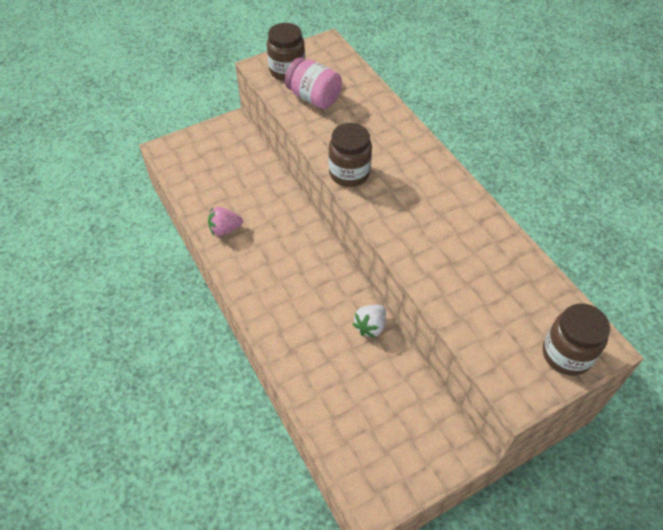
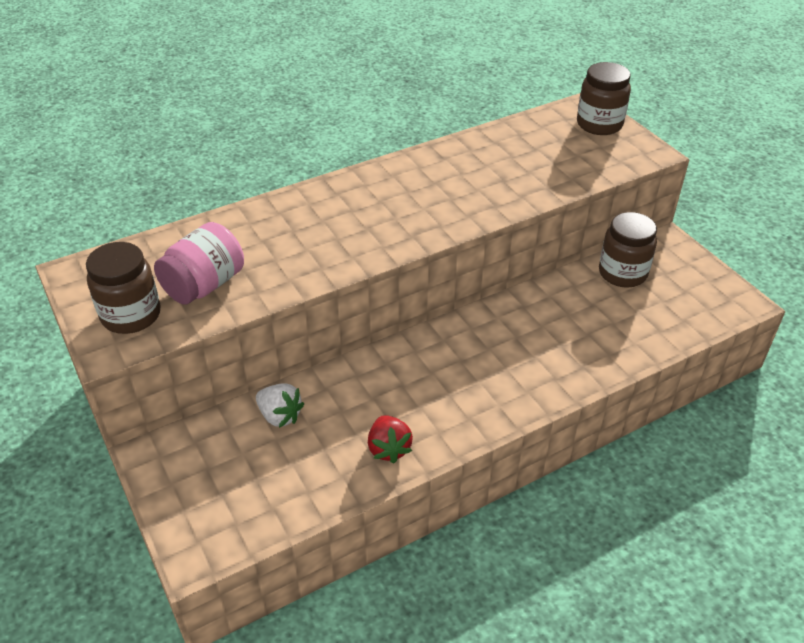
camera: 90 degrees left, 10 degrees down
(225, 229) = (389, 448): pink strawberry -> red strawberry
(349, 173) = (365, 251): brown jar -> brown jar (622, 273)
(370, 326) = (537, 299): white strawberry -> white strawberry (280, 416)

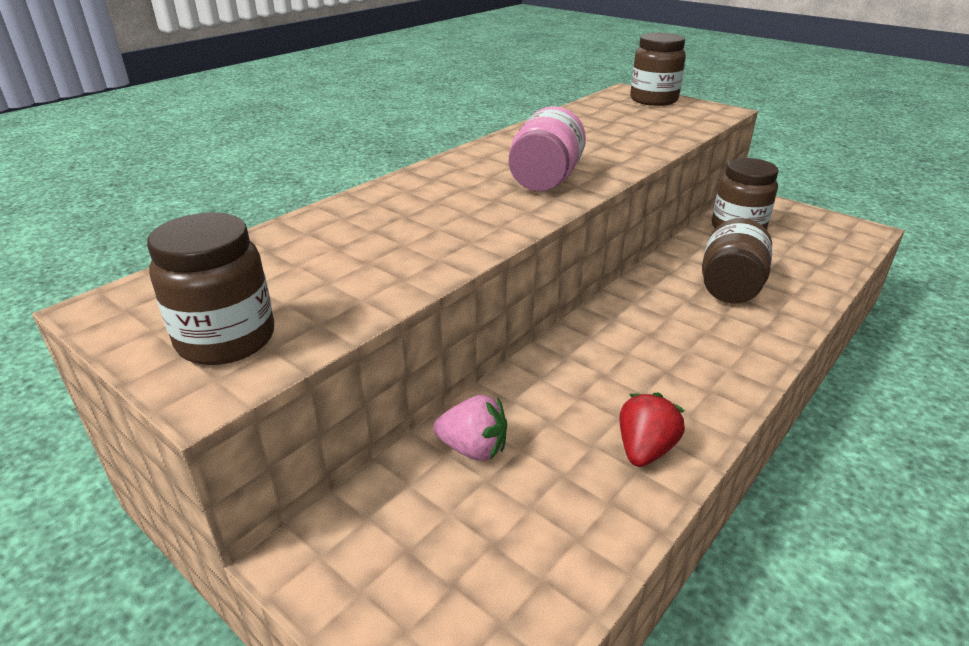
camera: 20 degrees left, 10 degrees down
(204, 285) = (322, 285): pink jar -> pink jar (545, 180)
(280, 416) = (473, 449): white strawberry -> pink strawberry
(389, 448) = (645, 449): red strawberry -> red strawberry turned 120 degrees counterclockwise
(561, 333) = (730, 287): none -> brown jar

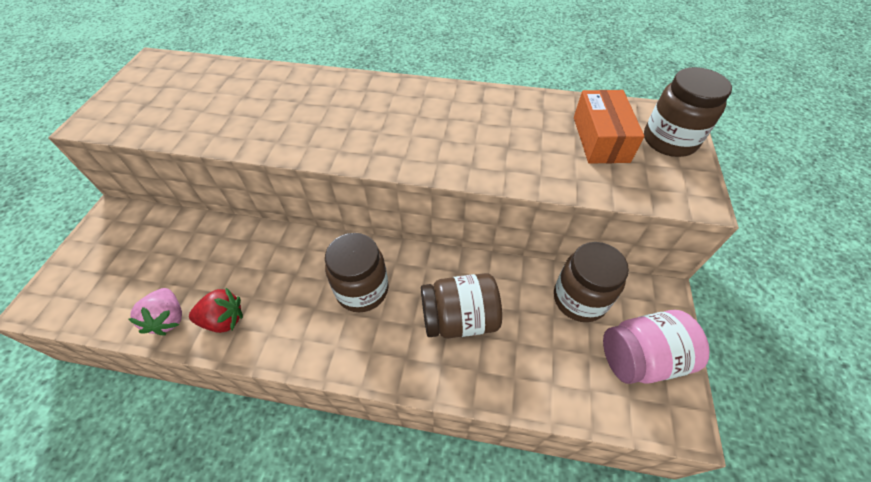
camera: 60 degrees right, 20 degrees up
(226, 339) = (133, 107): brown jar -> brown jar (362, 290)
(473, 449) = (200, 240): pink strawberry -> pink strawberry (168, 318)
(545, 180) = (401, 139): pink jar -> pink jar (641, 358)
(630, 116) = (600, 139): none -> orange box

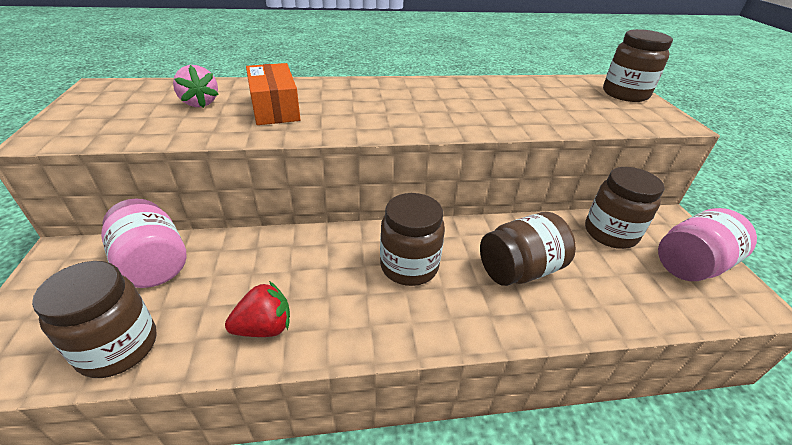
camera: 20 degrees left, 15 degrees down
(123, 309) = (118, 347): none -> brown jar
(168, 318) = (189, 343): pink strawberry -> pink strawberry (200, 103)
(169, 239) = (153, 264): none -> pink jar
(600, 139) = (575, 98): orange box -> orange box (275, 108)

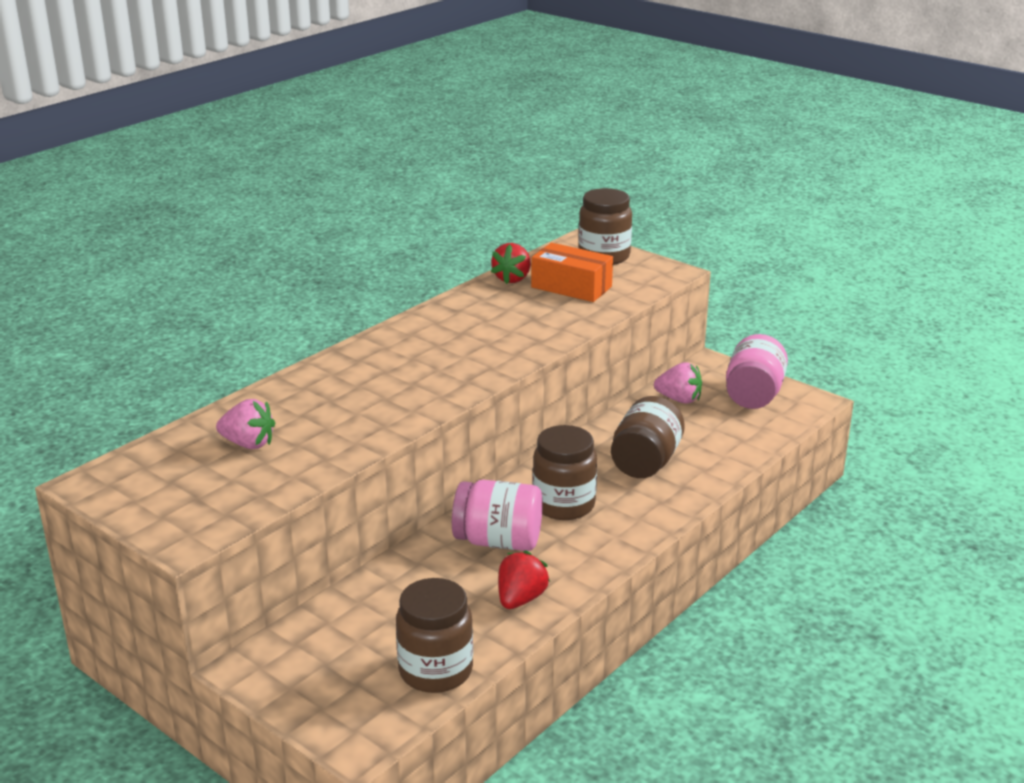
camera: 40 degrees left, 10 degrees down
(153, 264) = (352, 622): pink jar -> pink jar (498, 541)
(275, 108) = (333, 413): orange box -> orange box (571, 287)
(530, 83) = (512, 279): none -> red strawberry
(610, 233) = (679, 399): brown jar -> pink strawberry

